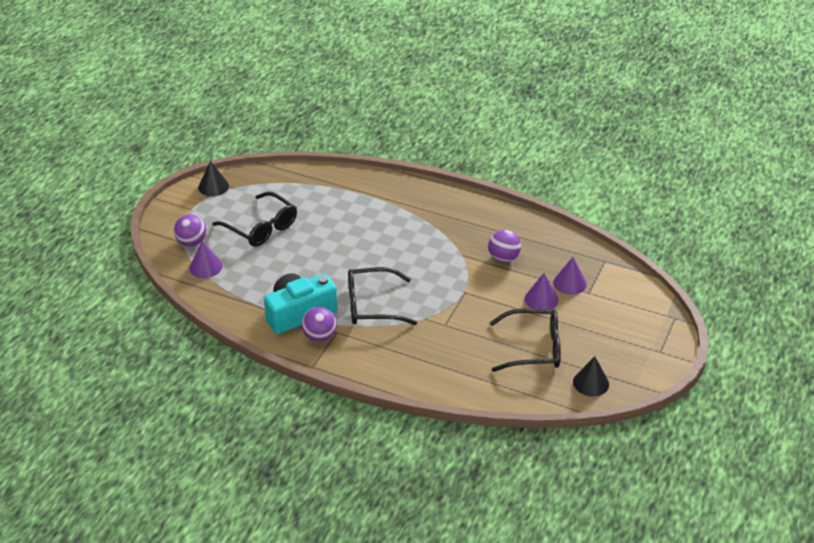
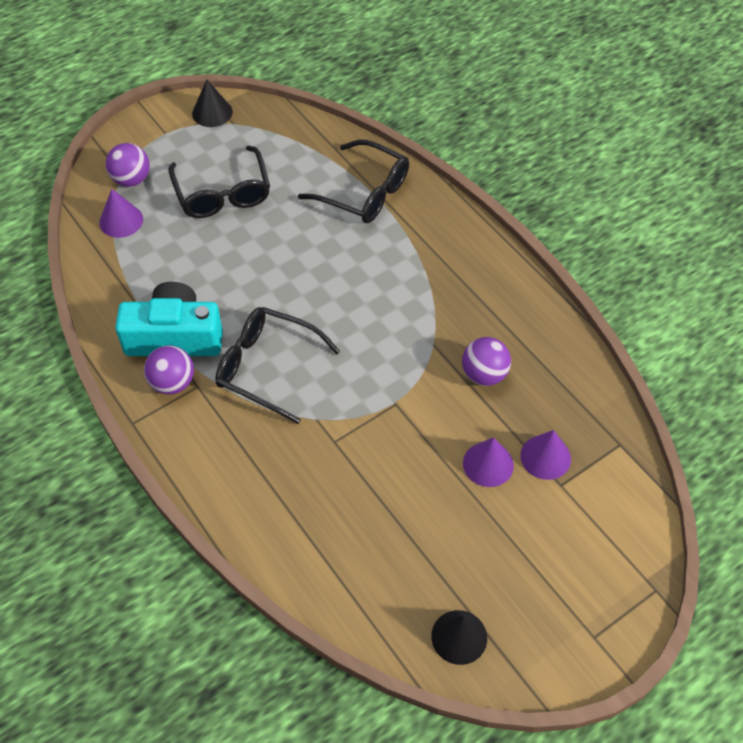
camera: 30 degrees right, 15 degrees up
(533, 348) = (422, 538): black glasses -> black glasses (364, 192)

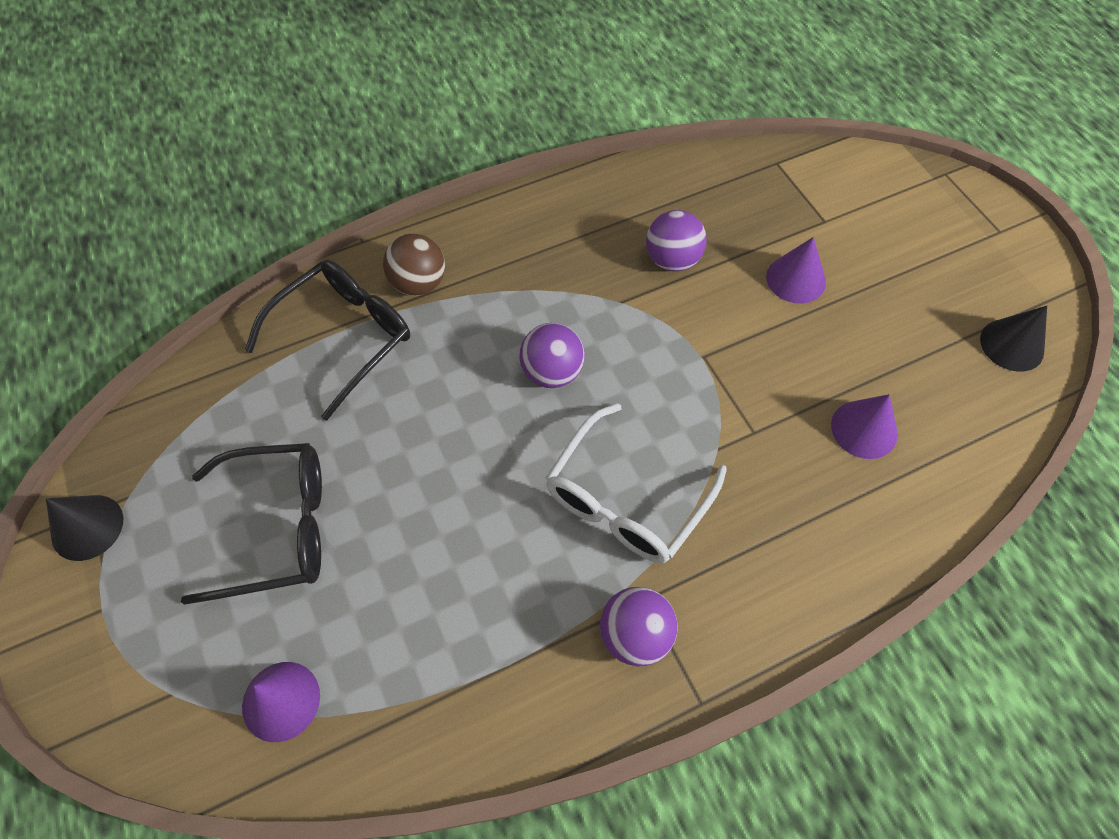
camera: 80 degrees left, 5 degrees up
(131, 179) = (190, 677): purple ball -> purple ball (552, 372)
(175, 337) = (549, 625): turquoise camera -> none
(267, 367) = (626, 499): black glasses -> white glasses
(419, 222) = (418, 283): none -> brown ball
(545, 457) = (789, 226): purple cone -> purple cone (864, 429)

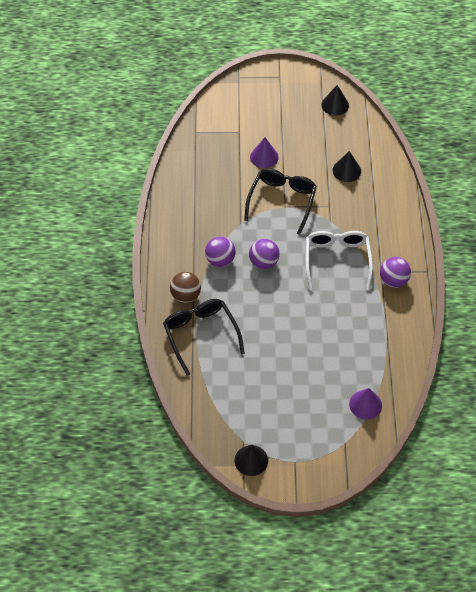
camera: 65 degrees left, 5 degrees down
(277, 528) = (288, 387): black glasses -> black glasses (282, 201)
(626, 499) = (337, 260): white glasses -> white glasses turned 150 degrees counterclockwise
(672, 260) = (228, 195): purple ball -> purple ball (220, 260)
(864, 429) = (346, 170): purple cone -> black cone

